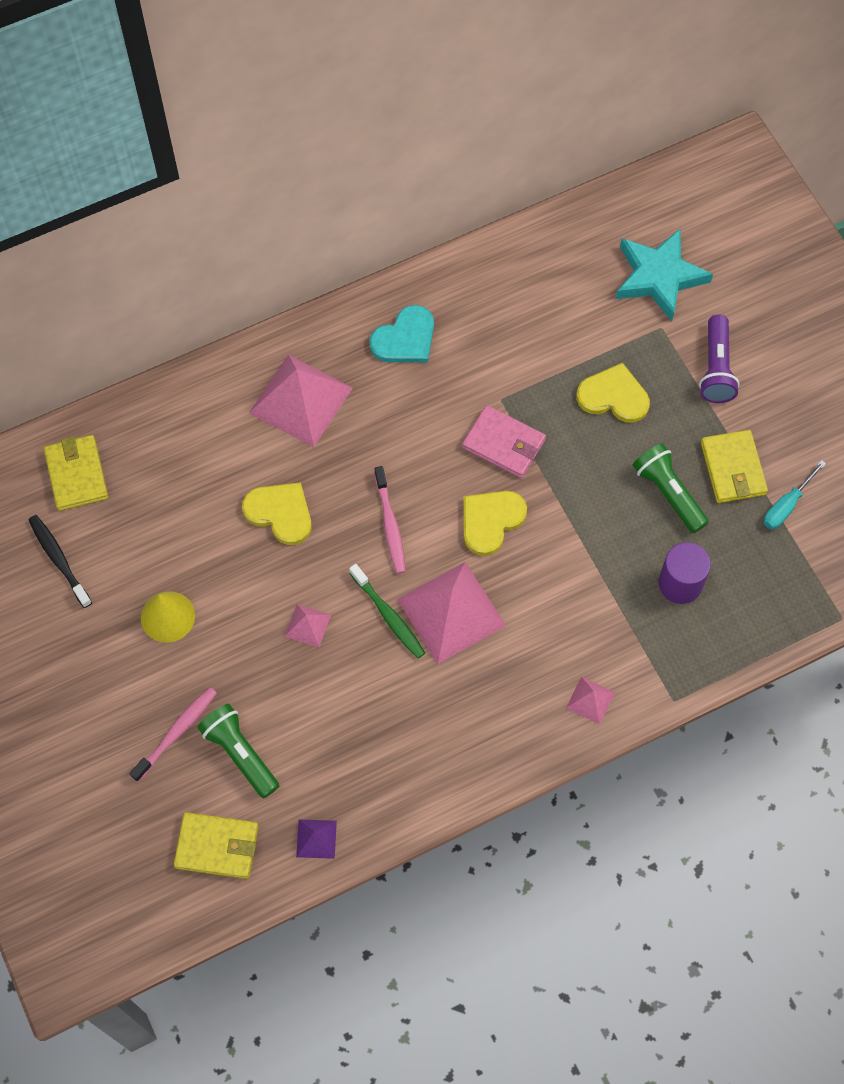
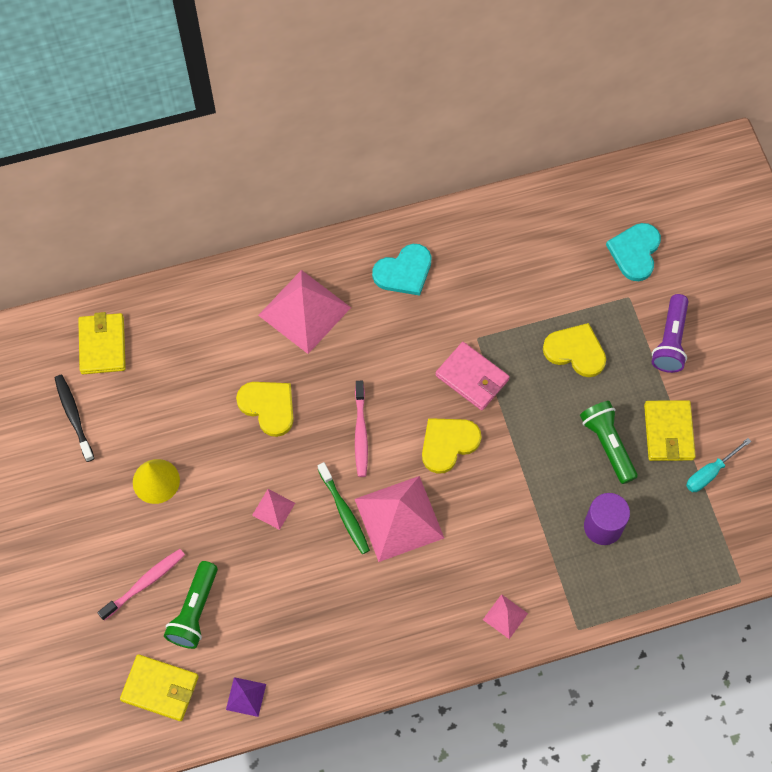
camera: 10 degrees right, 0 degrees up
(240, 754) = (195, 611): green flashlight -> green flashlight turned 135 degrees counterclockwise
(659, 277) = (635, 252): turquoise star -> turquoise heart

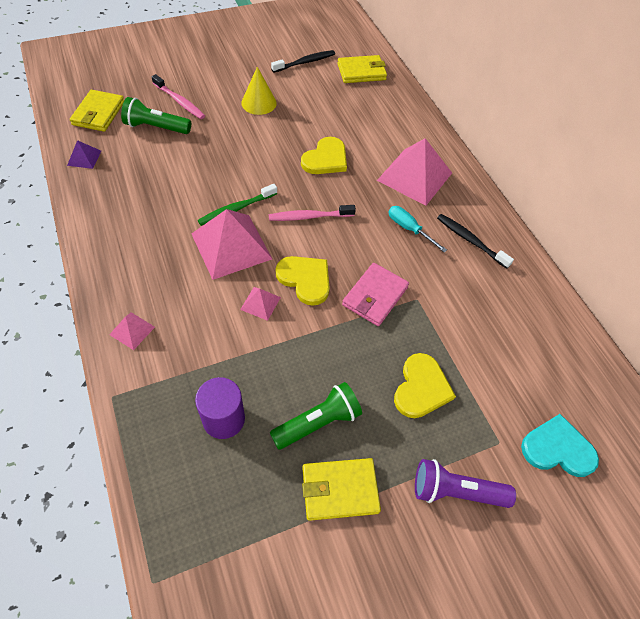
camera: 80 degrees right, 10 degrees down
(273, 509) = (238, 166): pink pyramid -> pink pyramid (260, 303)
(404, 272) = (470, 241): turquoise heart -> black toothbrush
(710, 473) = (292, 542): turquoise screwdriver -> turquoise screwdriver (409, 229)

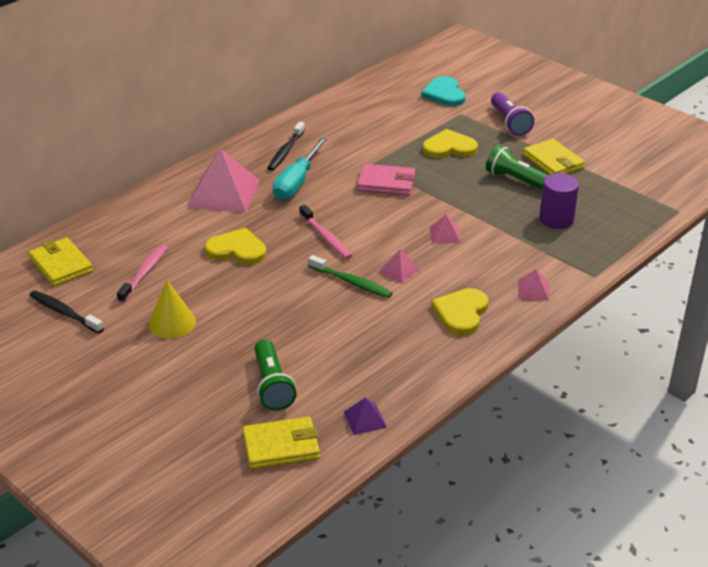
camera: 110 degrees left, 20 degrees down
(179, 101) = (211, 386): pink toothbrush -> pink toothbrush (144, 273)
(231, 246) = (399, 270): pink pyramid -> pink pyramid, size x0.46
(305, 279) = (400, 220): yellow heart -> yellow heart (461, 312)
(409, 229) = (297, 182): turquoise screwdriver -> turquoise screwdriver, size x1.59

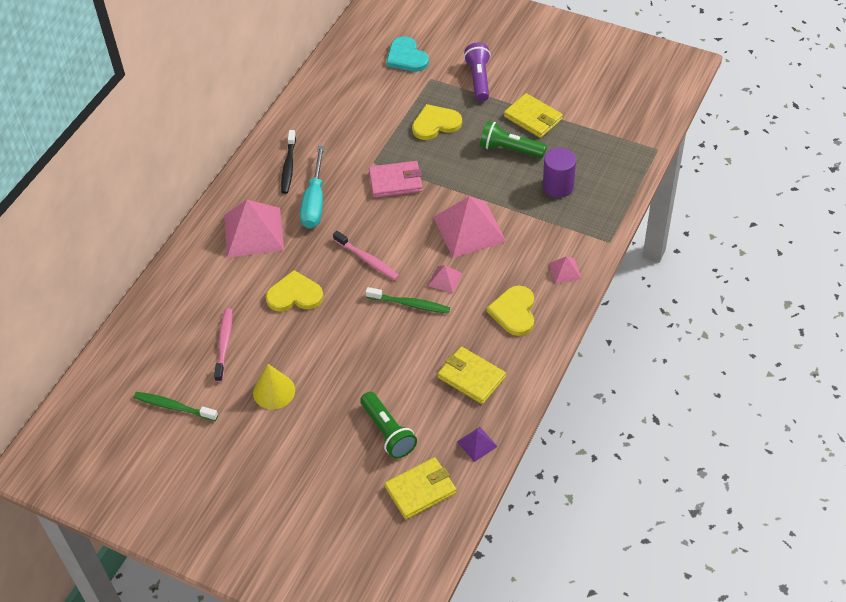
camera: 15 degrees left, 15 degrees up
(61, 265) = (144, 355): yellow wallet -> yellow wallet (471, 377)
(64, 313) = (174, 407): black toothbrush -> green toothbrush
(445, 234) = (469, 229): pink pyramid -> pink pyramid, size x2.19
(509, 122) = (478, 79): purple flashlight -> purple flashlight turned 150 degrees counterclockwise

